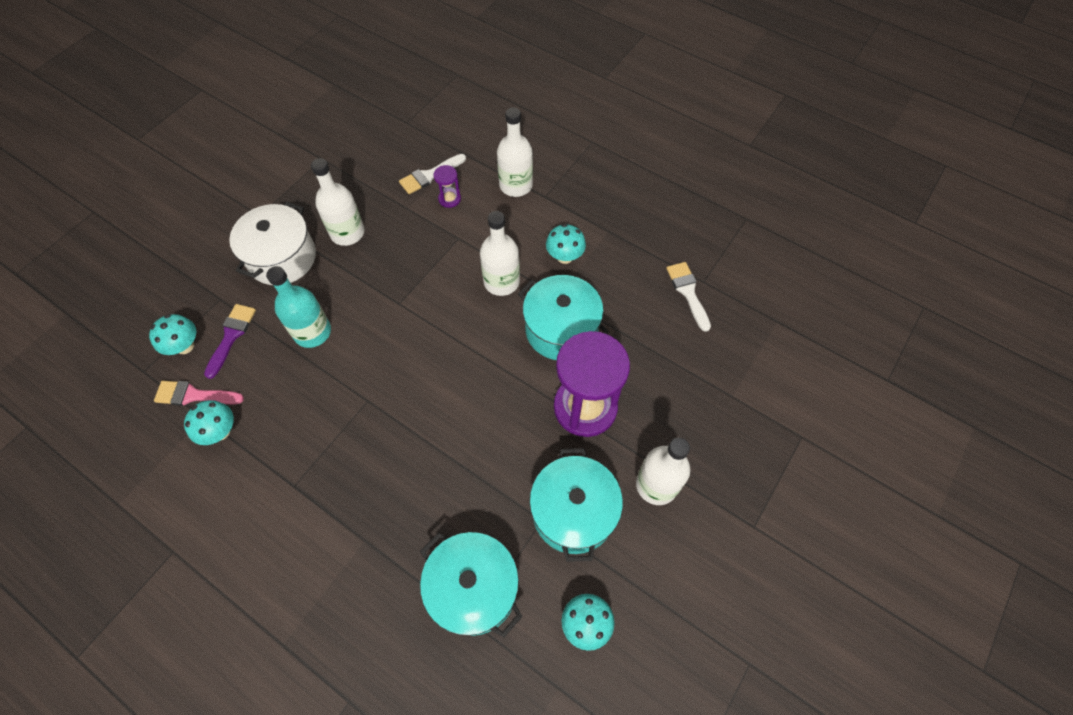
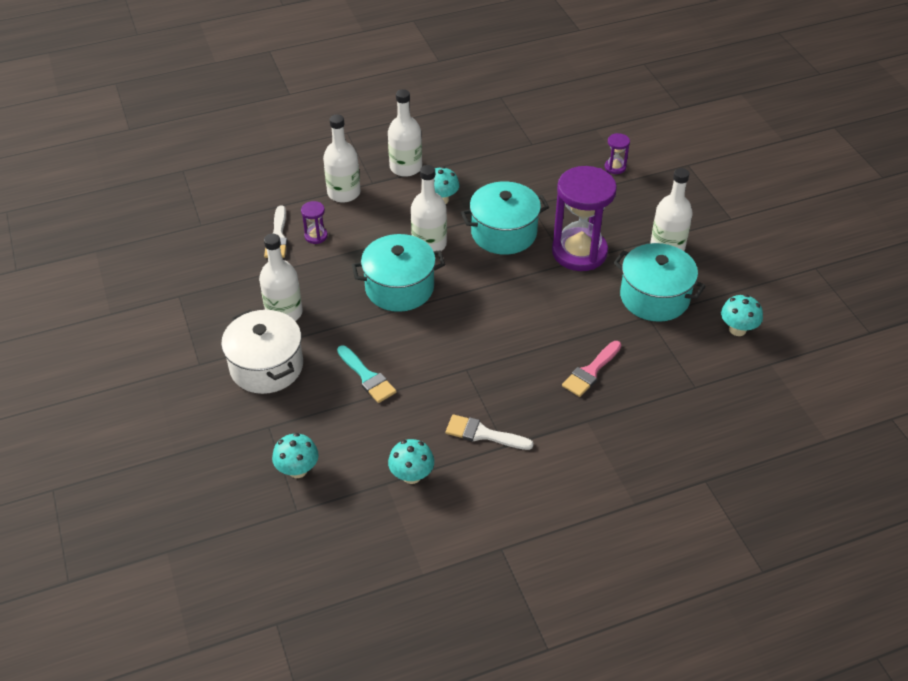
camera: 55 degrees left, 15 degrees down
(194, 395) = (358, 481): pink brush -> pink brush (591, 371)
(231, 336) = (318, 433): purple brush -> none
(312, 332) = (367, 377): turquoise bottle -> turquoise brush
(473, 588) = (671, 375): turquoise pot -> turquoise pot (399, 288)
(584, 207) = (406, 167): none -> white bottle
(688, 292) = (533, 155): white brush -> white brush (483, 434)
(735, 370) = (615, 167): none -> purple hourglass

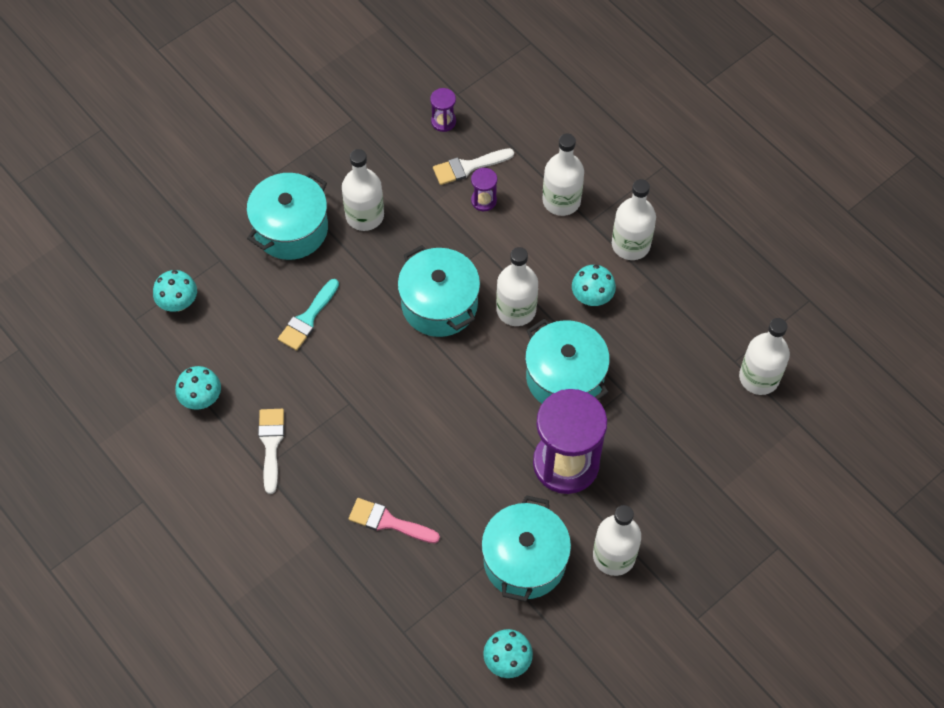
camera: 70 degrees right, 15 degrees up
(266, 366) = (291, 228): white pot -> turquoise pot
(551, 136) = (759, 377): none -> white bottle
(615, 167) = (733, 464): purple hourglass -> purple hourglass (443, 121)

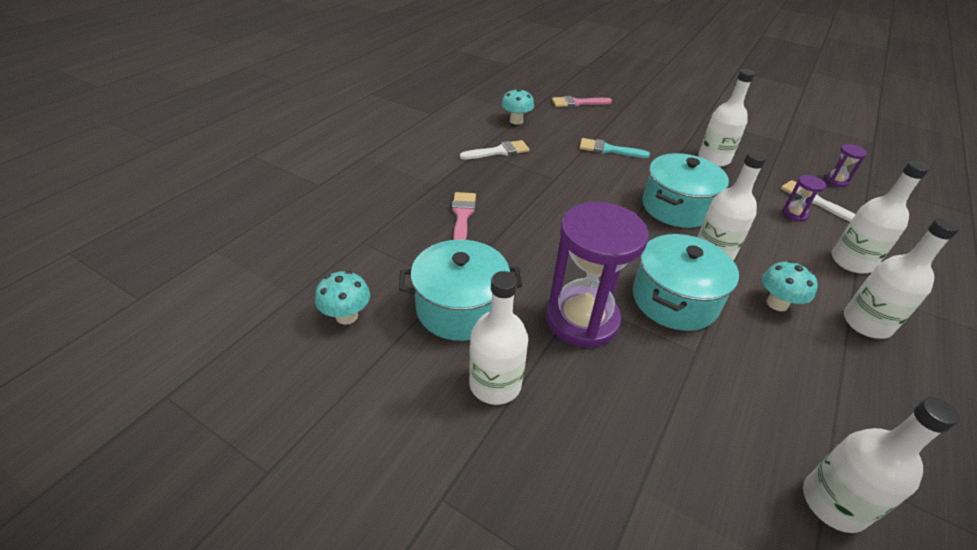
camera: 70 degrees right, 20 degrees down
(178, 303) = (577, 103): turquoise mushroom -> pink brush
(291, 228) = (670, 132): turquoise pot -> none

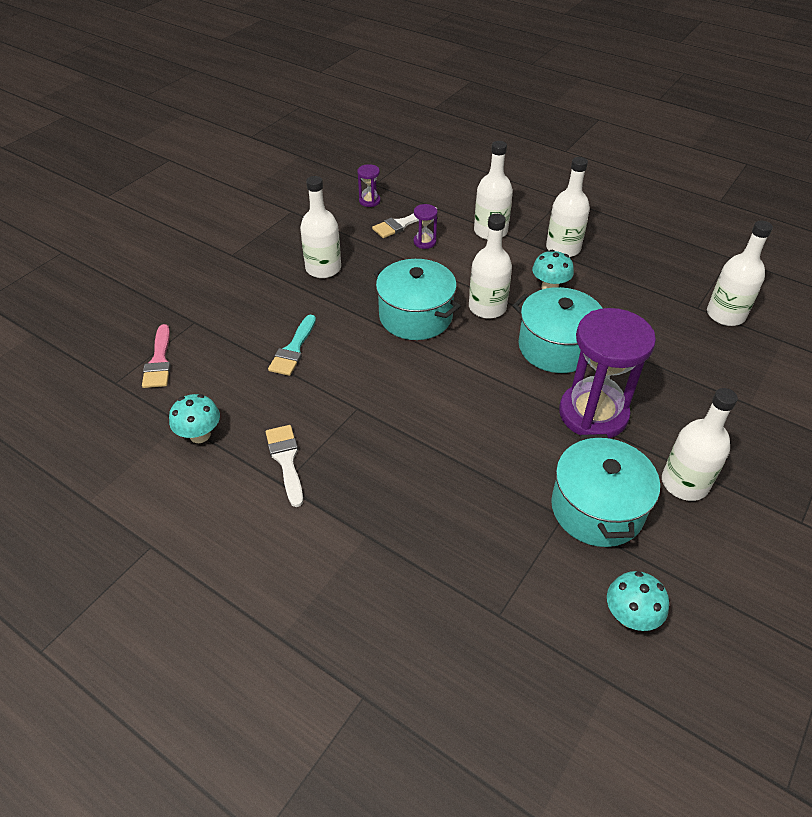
camera: 85 degrees left, 5 degrees up
(462, 215) = (437, 505): pink brush -> none

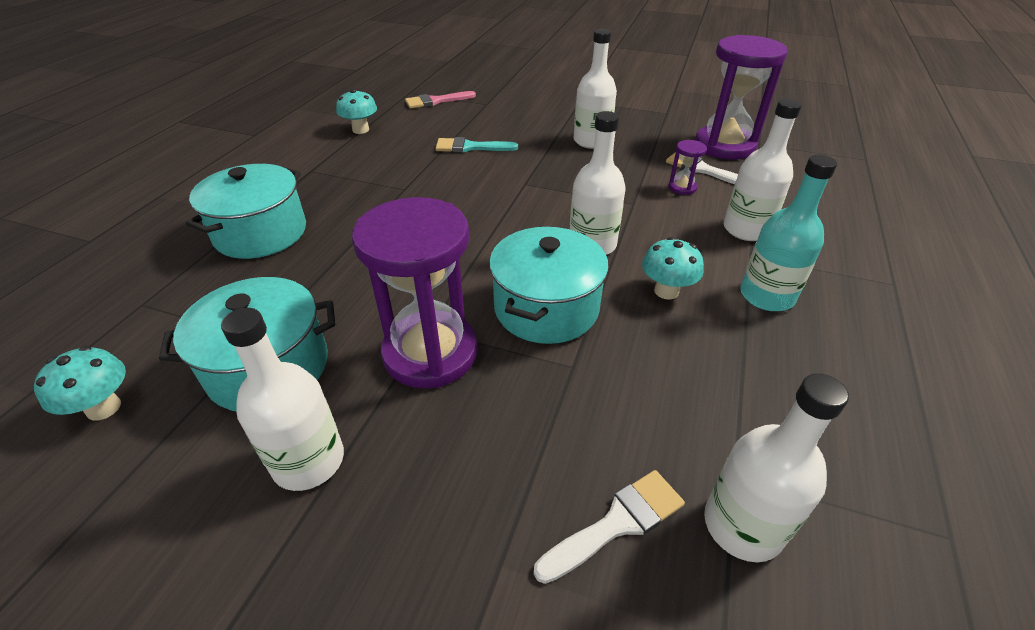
camera: 75 degrees right, 5 degrees down
(286, 460) = (336, 167): white brush -> white brush (616, 523)
(369, 201) = (724, 146): purple hourglass -> purple hourglass, size x2.38
(415, 316) = (549, 200): turquoise pot -> turquoise pot (261, 233)
(563, 248) = (766, 296): white bottle -> turquoise bottle

